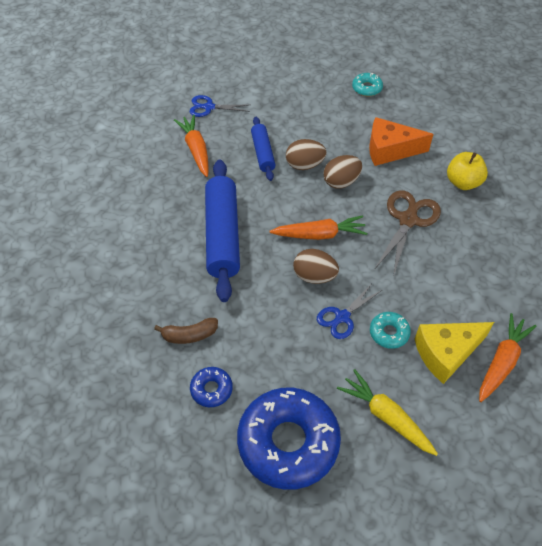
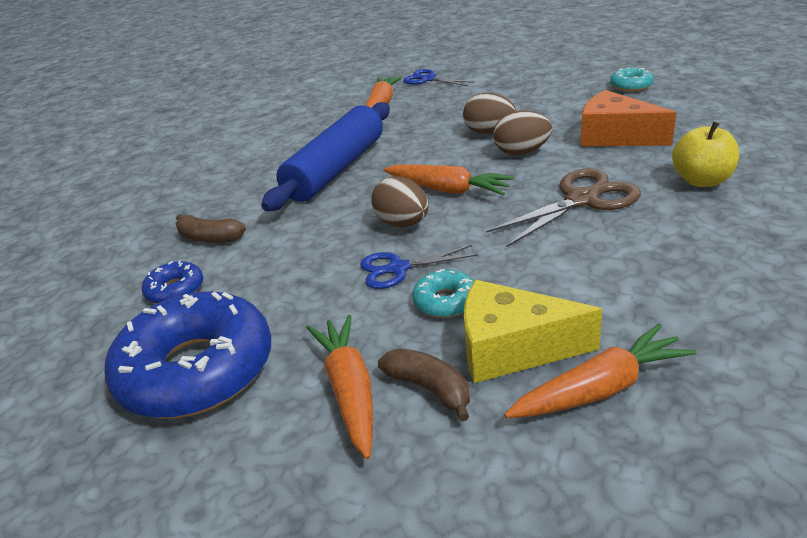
camera: 35 degrees right, 20 degrees down
(263, 153) = (450, 117): blue rolling pin -> none
(386, 416) = (349, 390): yellow carrot -> orange carrot
(425, 397) = (429, 388): none -> brown banana

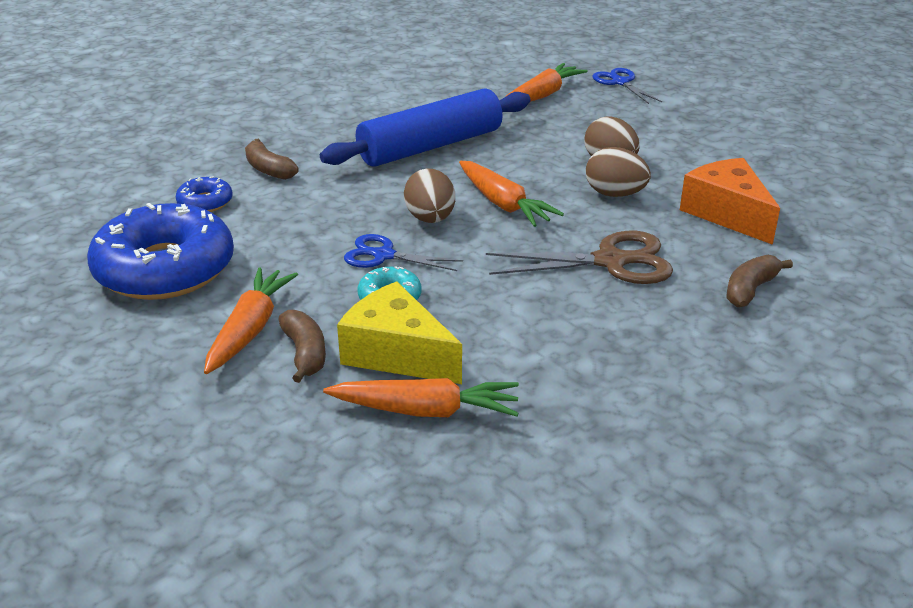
camera: 25 degrees right, 0 degrees up
(631, 86) = (822, 165): turquoise donut -> none
(701, 180) = (750, 290): yellow apple -> brown banana

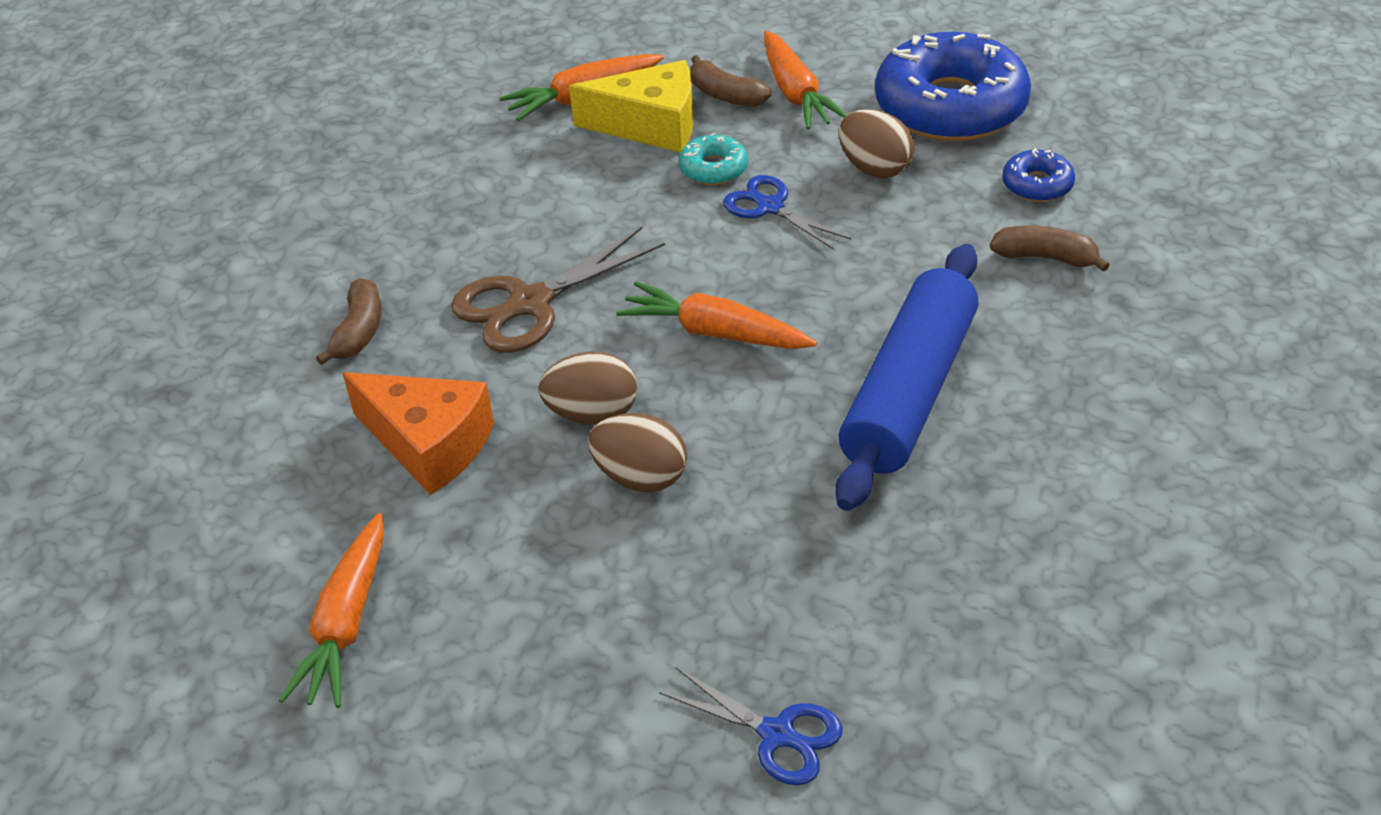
camera: 150 degrees right, 10 degrees up
(384, 255) = (770, 207): blue scissors -> blue scissors turned 120 degrees counterclockwise
(430, 219) = (775, 272): brown egg -> brown egg (874, 168)
(542, 95) = (876, 611): orange carrot -> orange carrot (346, 624)

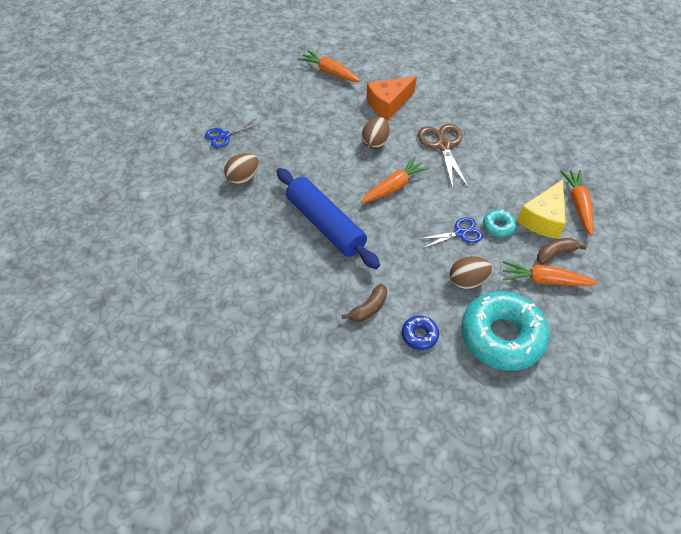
camera: 115 degrees right, 10 degrees up
(359, 331) = (455, 103): brown banana -> none
(640, 477) = (338, 143): brown egg -> brown egg (243, 178)
(950, 106) = (501, 336): blue donut -> turquoise donut

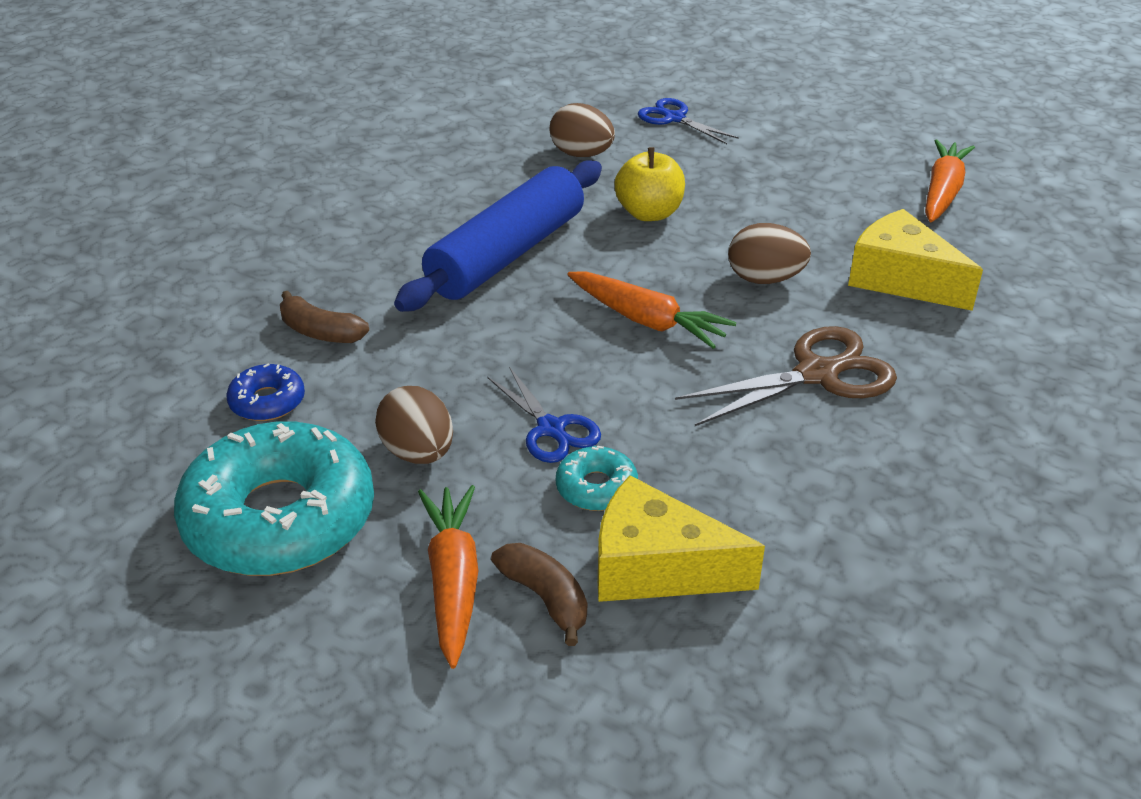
camera: 75 degrees right, 15 degrees down
(309, 166) = (649, 213): none -> yellow apple
(388, 104) = (901, 279): orange cheese -> yellow cheese
(578, 205) = (741, 638): orange carrot -> none

